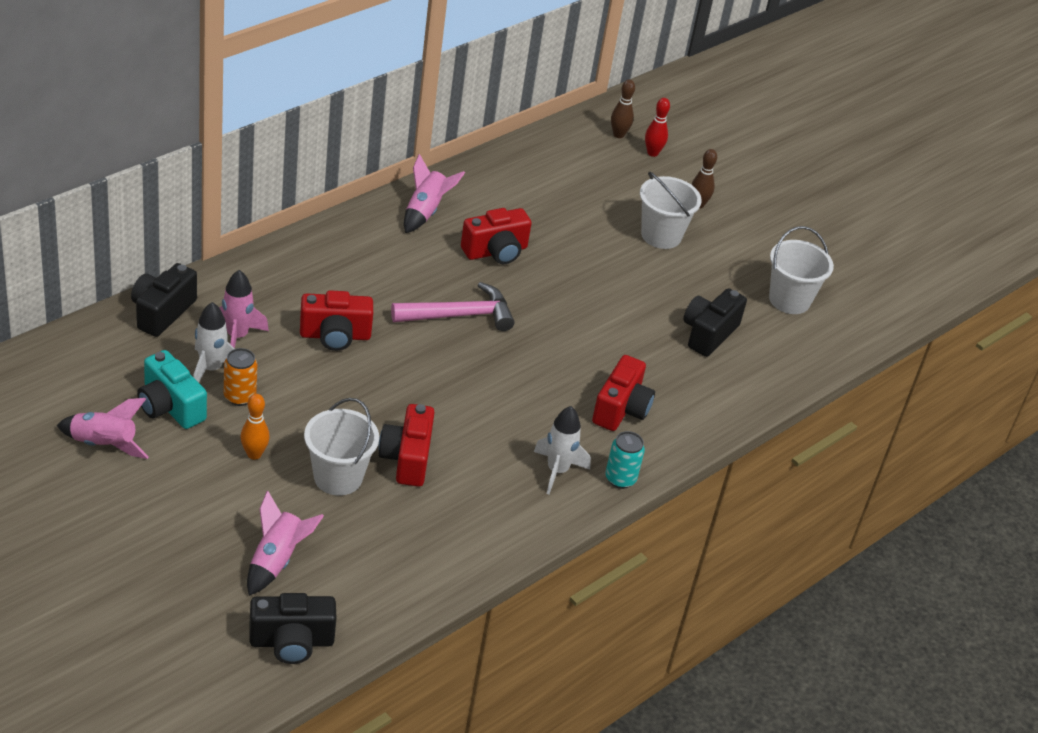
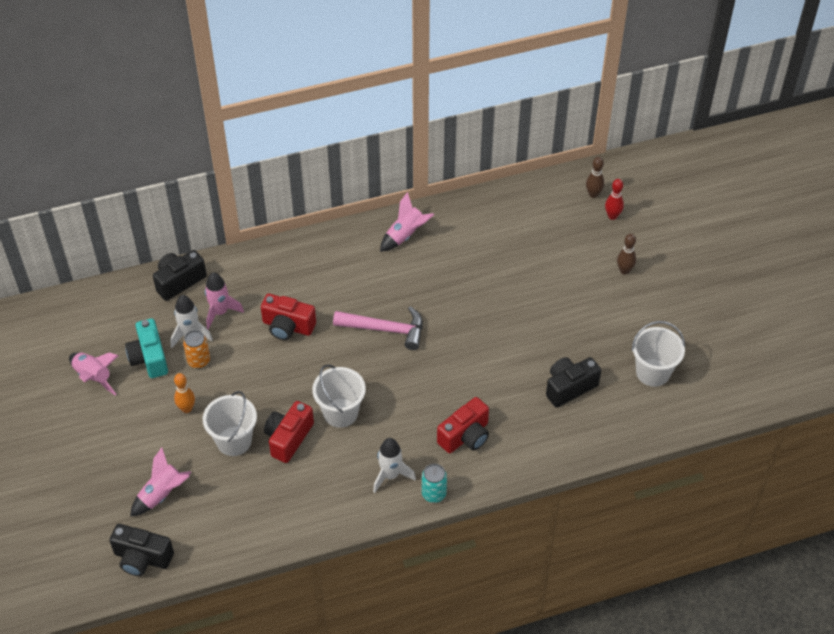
camera: 30 degrees right, 10 degrees up
(496, 251) = (441, 280): red camera -> none
(661, 235) = (578, 292): white bucket -> white bucket (340, 413)

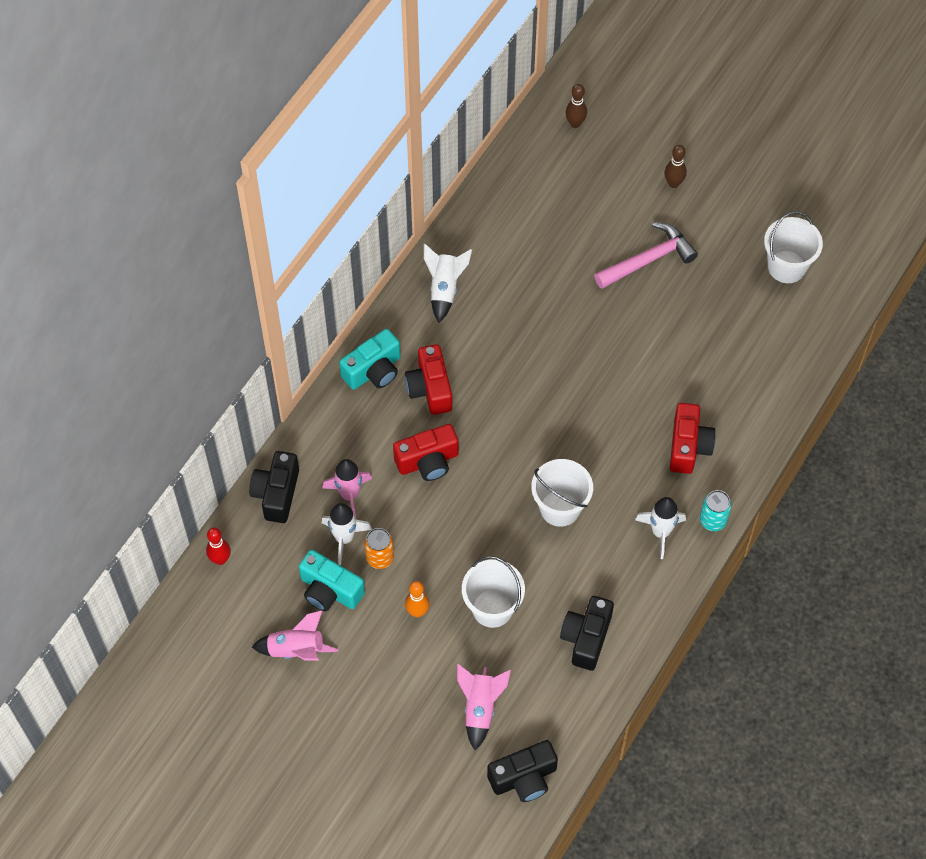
camera: 40 degrees left, 10 degrees up
(288, 438) = (538, 567): red camera -> red camera (430, 388)
(311, 252) = (373, 371): none -> turquoise camera
(385, 330) = (520, 397): pink hammer -> pink hammer (648, 260)
(405, 235) = (444, 288): pink rocket -> white rocket
(569, 387) = (731, 333): black camera -> black camera (586, 638)
(612, 216) = (613, 134): red bowling pin -> red bowling pin (220, 559)

